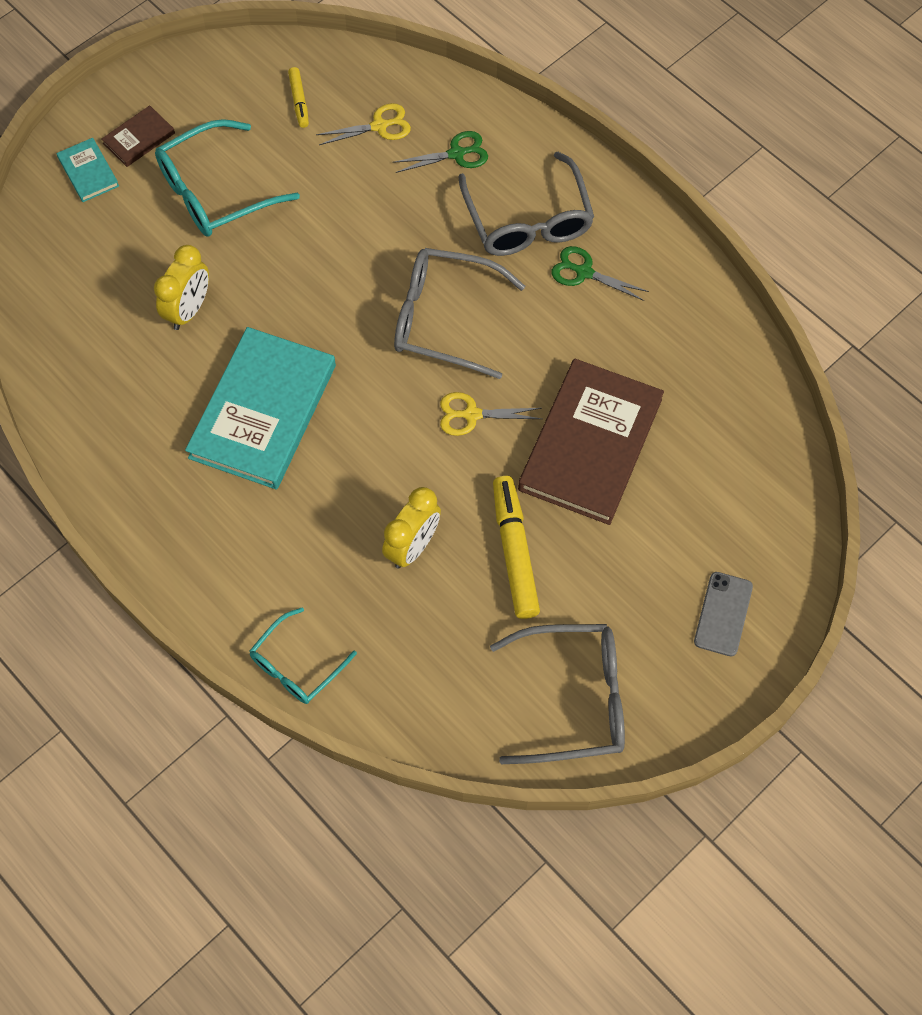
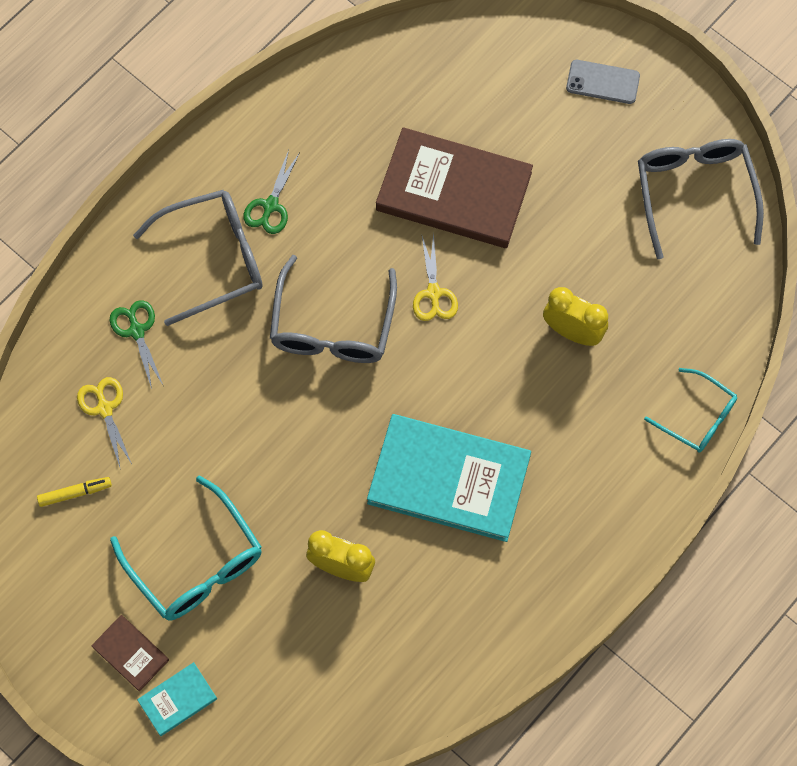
camera: 95 degrees left, 5 degrees up
(514, 552) = (567, 247): yellow marker -> none

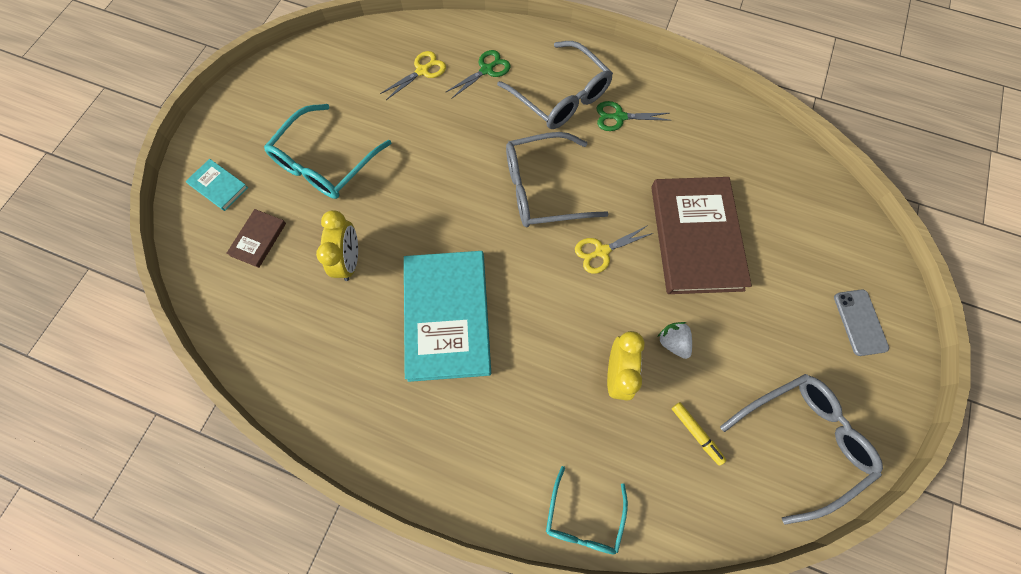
camera: 70 degrees right, 0 degrees up
(75, 493) = (355, 75): yellow marker -> yellow marker (696, 433)
(131, 653) = (247, 146): brown book -> brown book (258, 239)
(559, 265) = (673, 342): none -> white strawberry

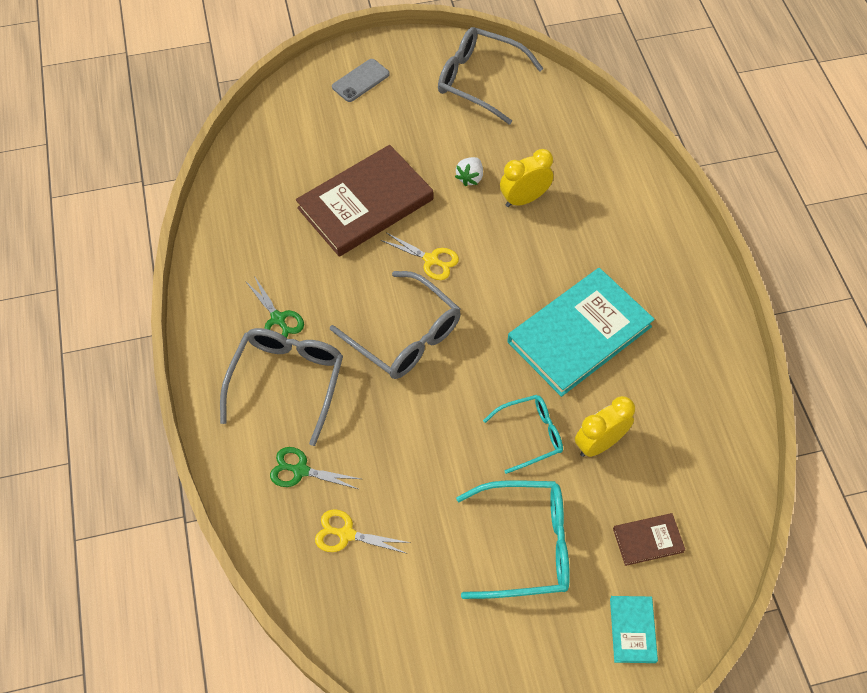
camera: 125 degrees left, 10 degrees down
(583, 517) = (636, 168): turquoise glasses -> turquoise glasses (530, 435)
(696, 433) = (525, 135): yellow marker -> none

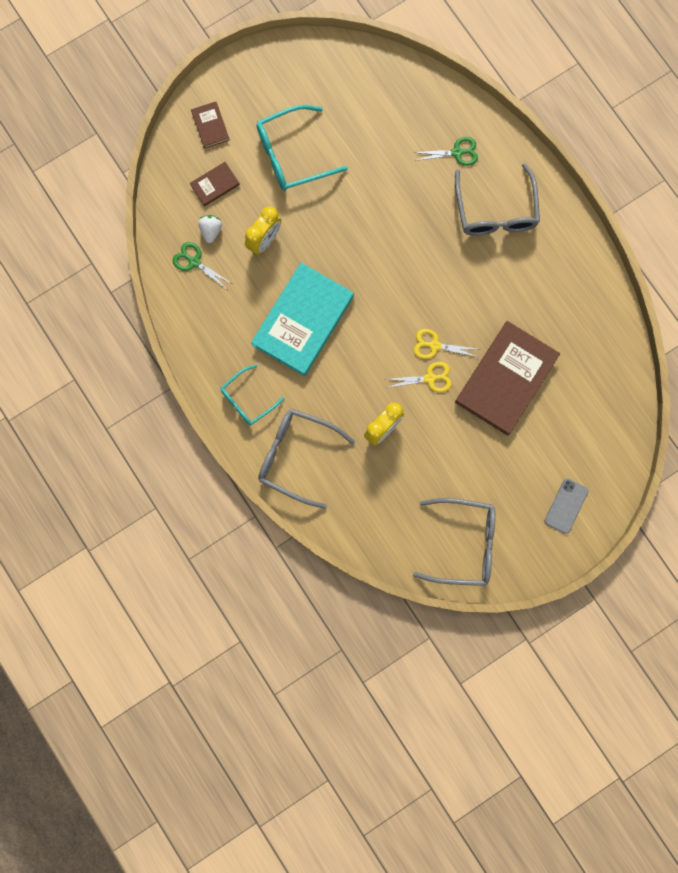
camera: 160 degrees right, 20 degrees up
(278, 319) = (525, 256): green scissors -> green scissors (194, 262)
(346, 534) = (408, 122): yellow scissors -> yellow scissors (430, 378)
(404, 335) = (429, 275): grey glasses -> grey glasses (297, 456)
(470, 178) = (433, 434): white strawberry -> white strawberry (211, 231)
(530, 435) = (313, 230): turquoise glasses -> turquoise glasses (248, 399)
(633, 630) = (210, 126): turquoise book -> brown book

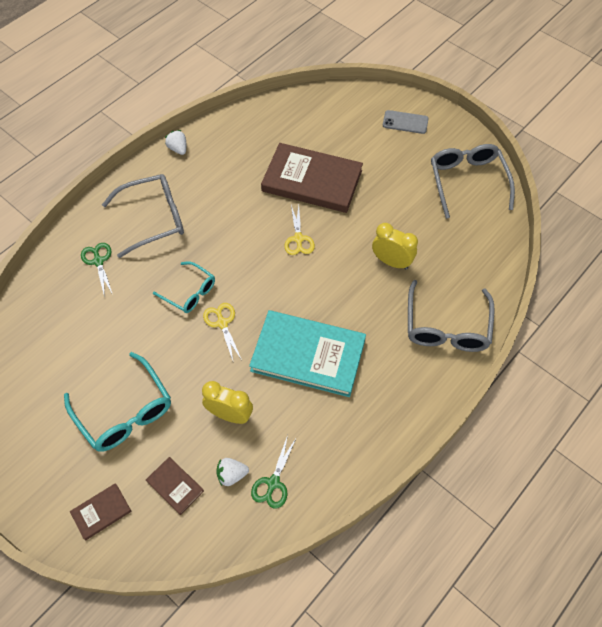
camera: 105 degrees left, 20 degrees down
(248, 399) = (407, 386): turquoise glasses -> turquoise glasses (189, 292)
(430, 378) = (330, 236): yellow scissors -> yellow scissors (222, 323)
(585, 251) = (178, 149): none -> white strawberry

